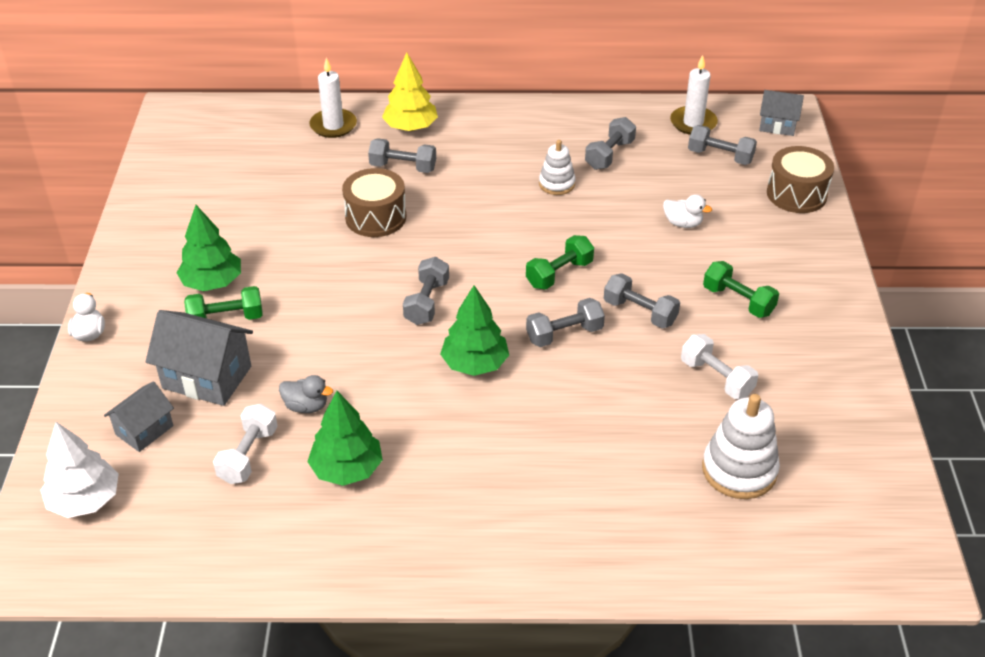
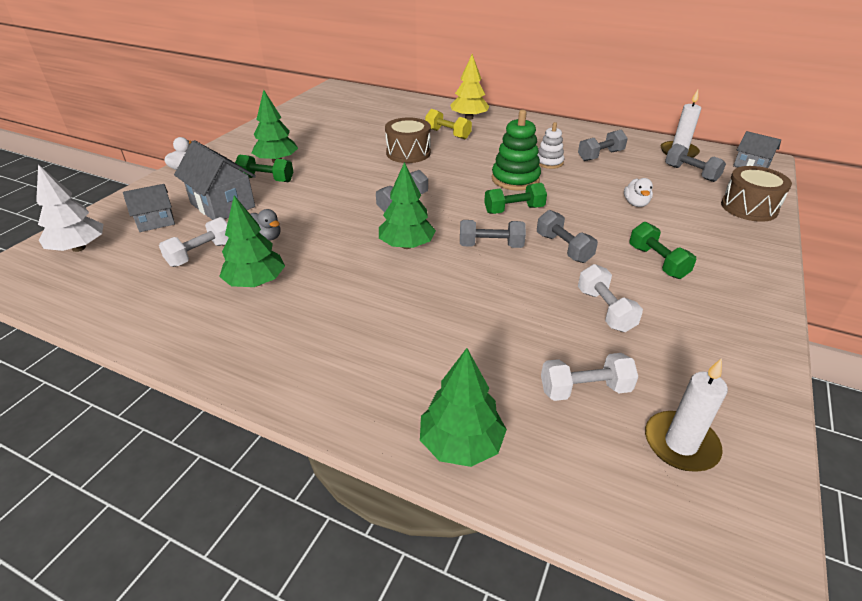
camera: 25 degrees right, 5 degrees down
(333, 125) = (421, 108): white candle -> white candle (680, 444)
(403, 167) = (447, 134): grey dumbbell -> yellow dumbbell
(533, 224) = (515, 179): none -> green stacking toy
(666, 559) = (461, 444): none -> green tree
(683, 223) = (636, 204): white duck -> white duck turned 45 degrees clockwise
(739, 470) = (584, 389): white stacking toy -> white dumbbell

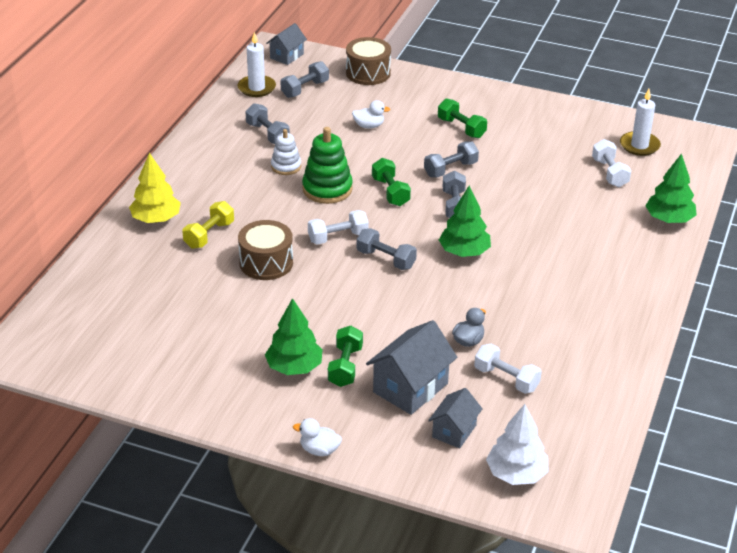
camera: 95 degrees left, 0 degrees up
(156, 222) = (454, 431): grey house -> grey house turned 60 degrees clockwise
(256, 282) = (541, 333): green tree -> none
(605, 310) = (528, 157): white dumbbell -> white dumbbell (338, 237)
(657, 262) = (461, 128): green dumbbell -> green dumbbell turned 75 degrees clockwise

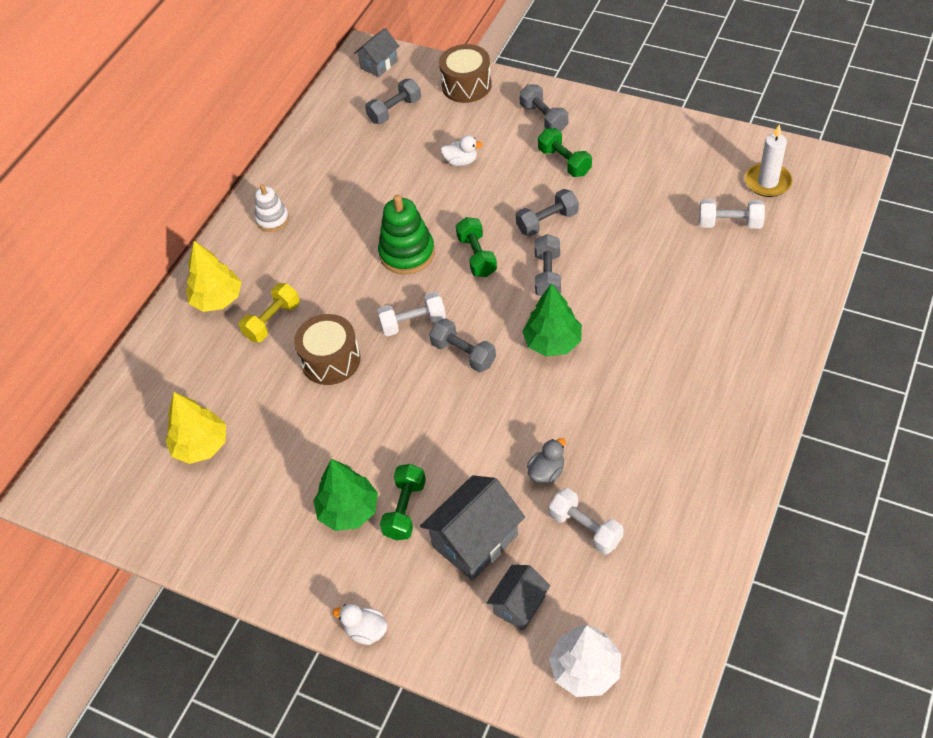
camera: 10 degrees right, 15 degrees up
(153, 322) = (201, 446): none -> yellow tree
(256, 88) = (342, 111): white candle -> none
(267, 134) = (348, 176): grey dumbbell -> grey dumbbell (543, 118)
(286, 166) = (364, 222): white stacking toy -> white stacking toy (272, 219)
(609, 173) = (729, 223): white dumbbell -> white dumbbell turned 75 degrees counterclockwise
(669, 219) = (794, 291): green tree -> none

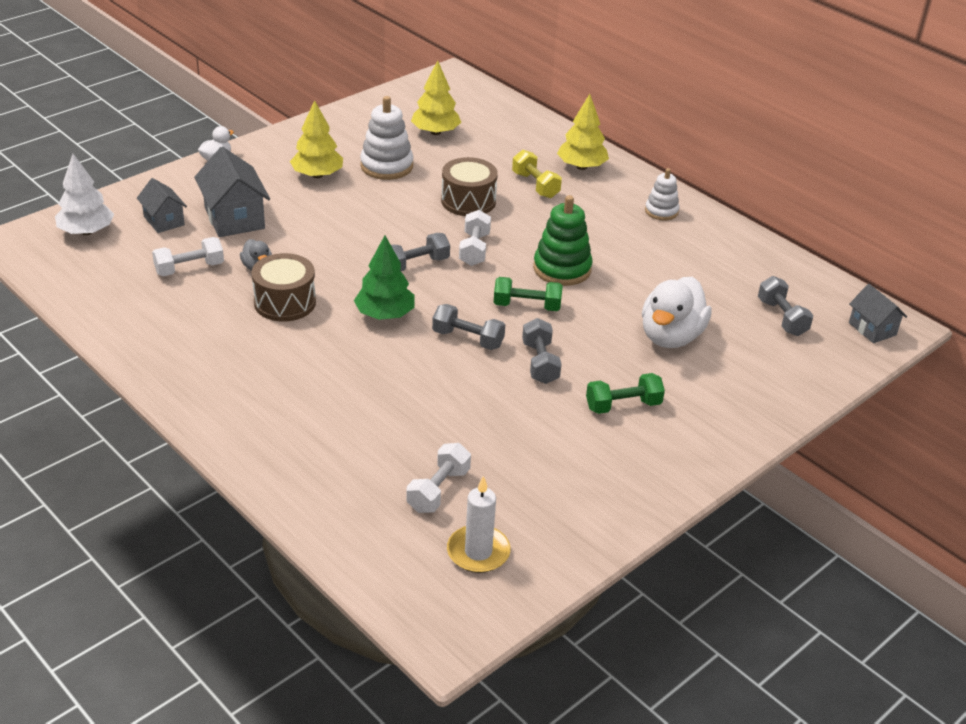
camera: 105 degrees right, 15 degrees down
(297, 457) = (386, 166): none -> white stacking toy
(348, 510) = (317, 175): green tree -> yellow tree
(405, 509) = (293, 197): green dumbbell -> none
(461, 161) = (671, 336): white duck -> white duck, size x2.05
(466, 85) = (800, 378): brown drum -> brown drum (285, 302)
(543, 118) = (708, 416): grey dumbbell -> none

